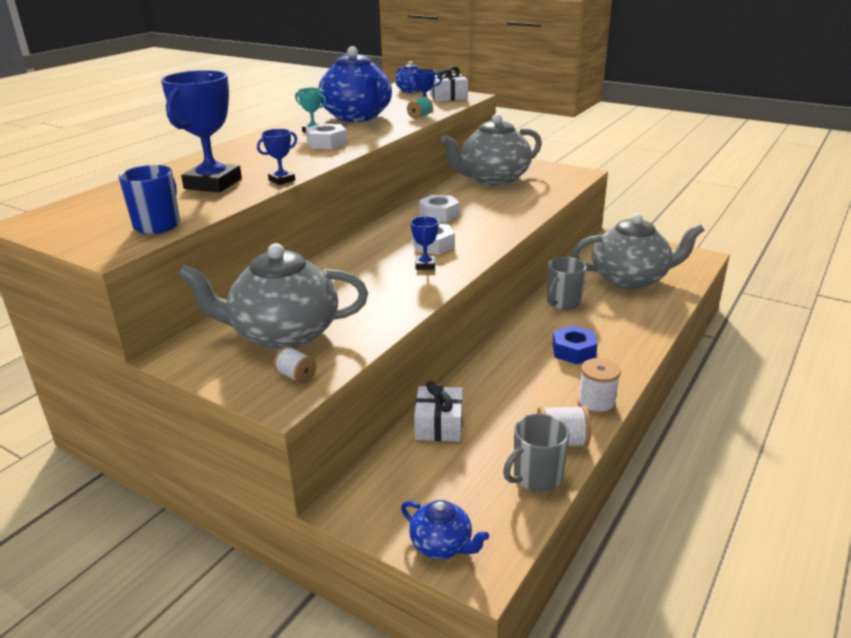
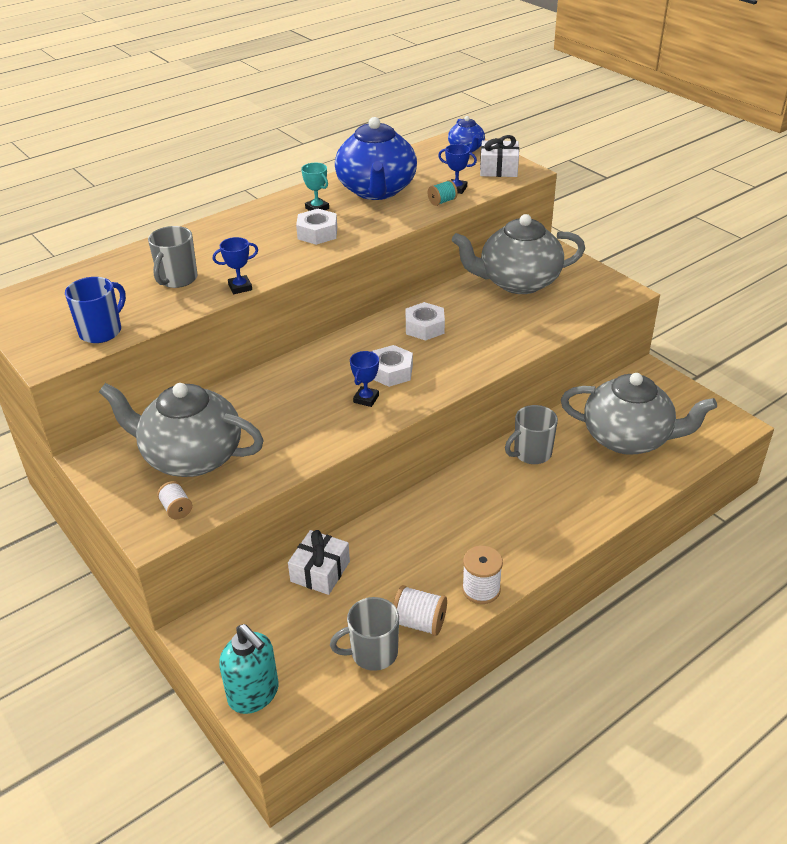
camera: 20 degrees right, 10 degrees up
(213, 184) = (177, 279): blue trophy -> grey mug
(442, 545) = (254, 694): blue teapot -> turquoise soap dispenser
(573, 351) = (501, 519): blue nut -> none

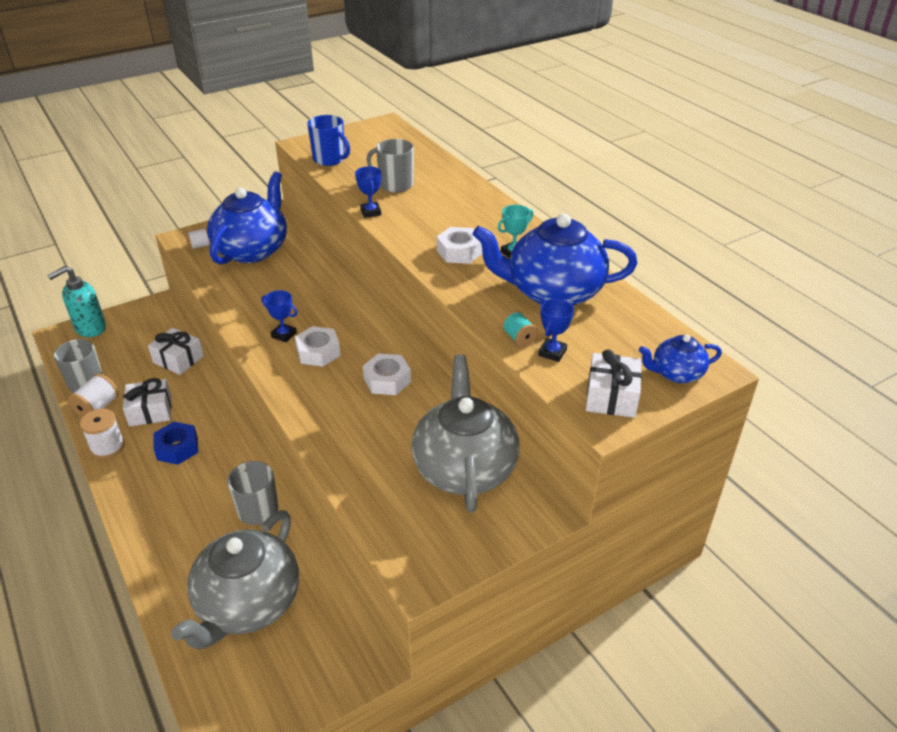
camera: 95 degrees right, 0 degrees up
(191, 457) = (252, 250): grey teapot -> blue teapot
(416, 569) = (150, 411): none -> white gift
(469, 529) = (177, 448): none -> blue nut

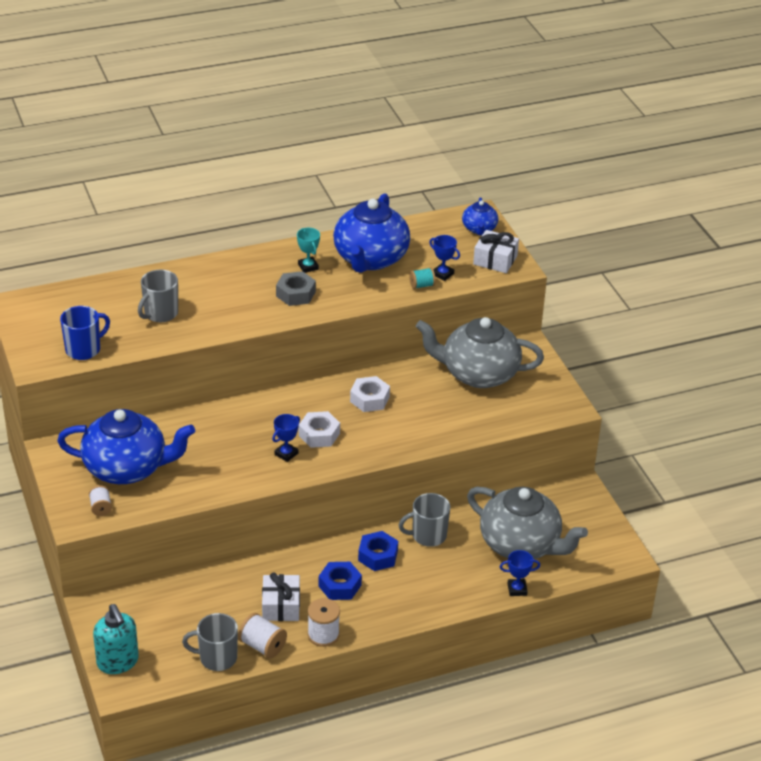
camera: 80 degrees left, 0 degrees up
(178, 359) = (205, 587): white gift -> none
(223, 471) = (378, 556): none -> blue nut
(252, 250) = (127, 468): blue teapot -> blue teapot turned 150 degrees clockwise
(370, 212) = (207, 334): blue trophy -> blue trophy (517, 589)
(459, 252) = (295, 294): white nut -> grey nut

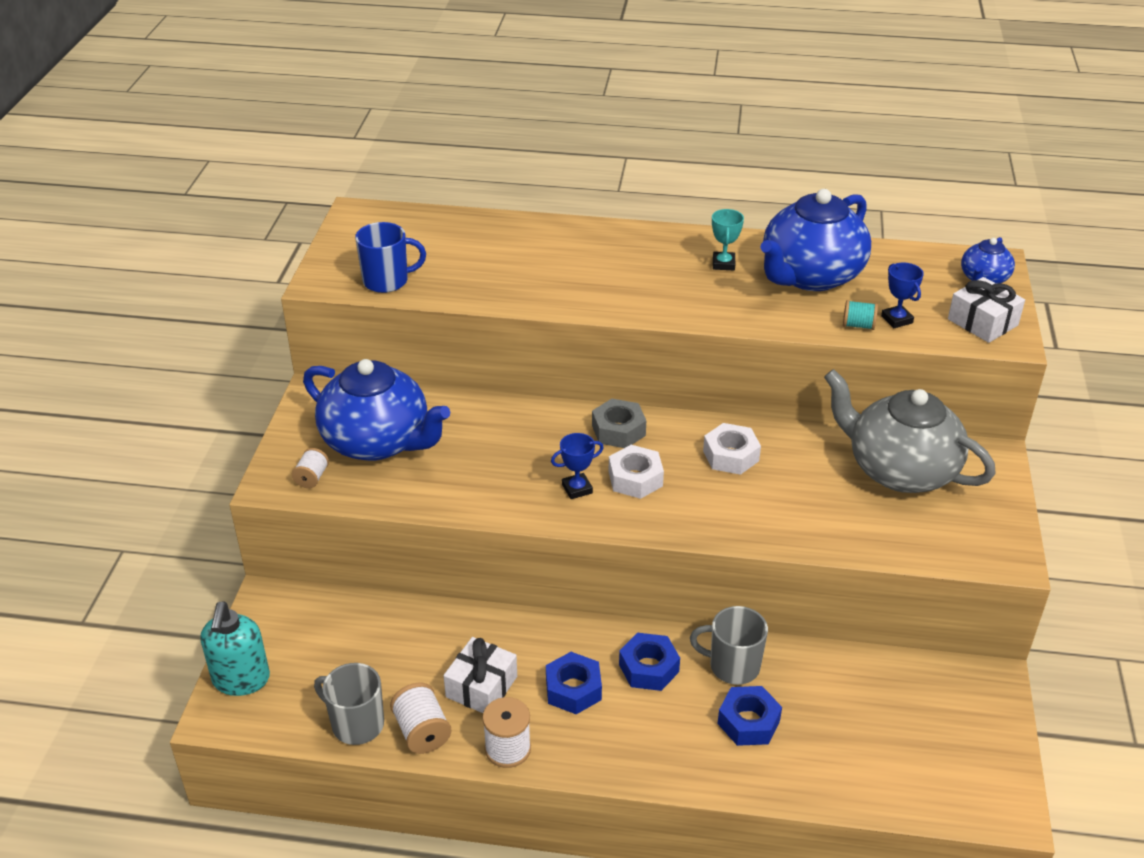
camera: 30 degrees right, 0 degrees up
(160, 313) = (505, 267): grey mug -> none
(295, 294) = (684, 290): grey nut -> grey nut (618, 430)
(457, 564) = (748, 722): none -> blue nut
(517, 589) = (813, 793): blue trophy -> none
(521, 544) = (856, 729): grey teapot -> none

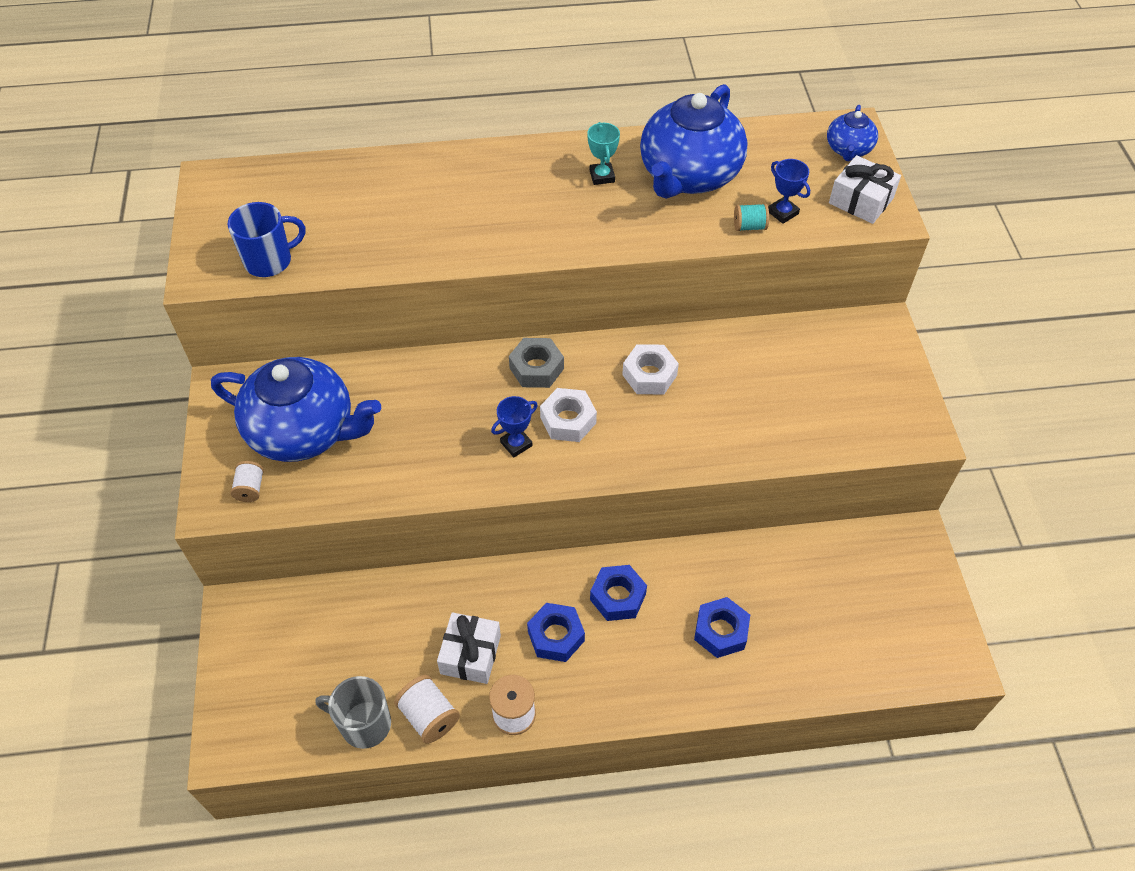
camera: 15 degrees left, 15 degrees up
(241, 680) = (237, 704): turquoise soap dispenser -> none
(732, 666) = (691, 576): grey mug -> none
(899, 470) = (805, 358): grey teapot -> none

